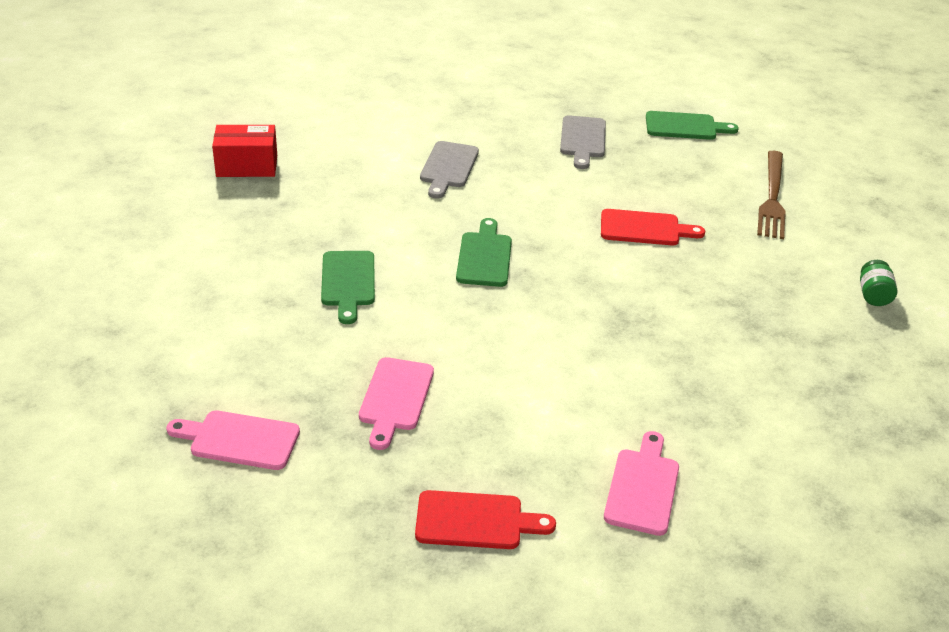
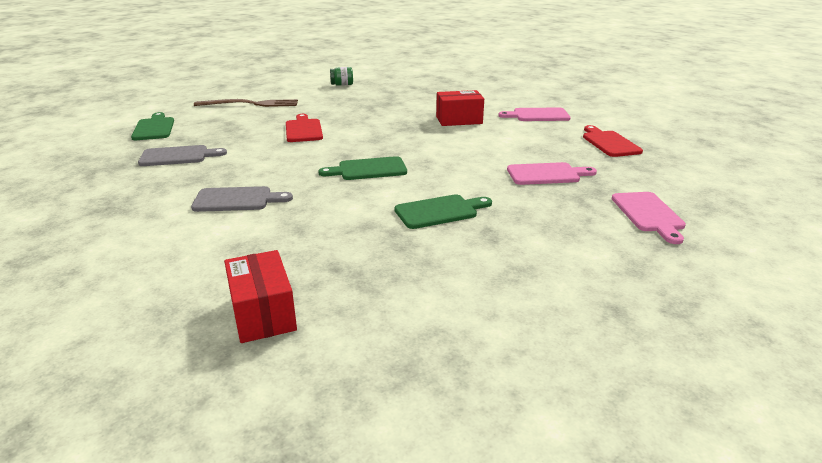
camera: 105 degrees left, 10 degrees down
(644, 381) = (459, 120): none -> red box

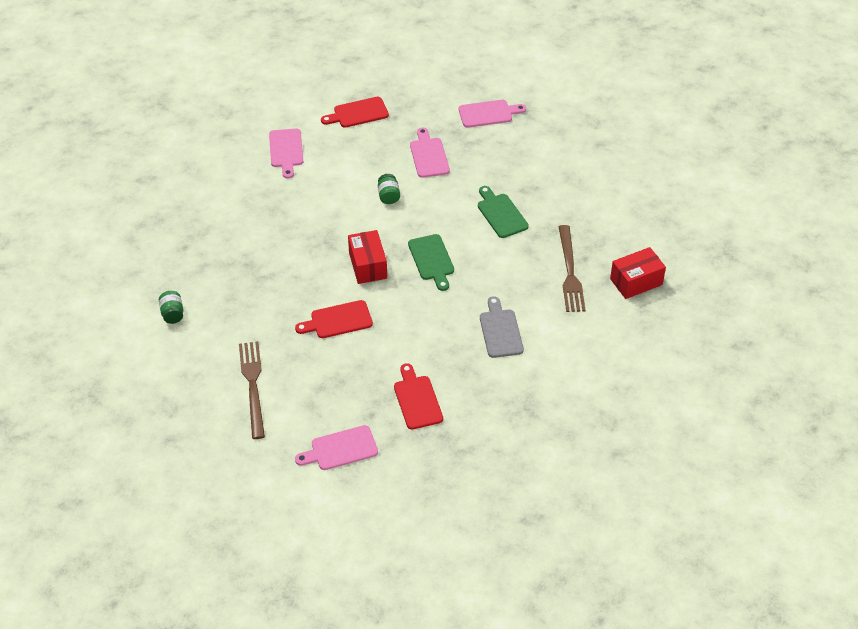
camera: 95 degrees left, 20 degrees up
(154, 128) = (340, 449): green cutting board -> pink cutting board
(178, 156) = (417, 399): grey cutting board -> red cutting board
(312, 254) = (570, 272): none -> brown fork
(459, 120) = (303, 206): red box -> red box (367, 266)
(473, 153) = (388, 196): none -> green jar

